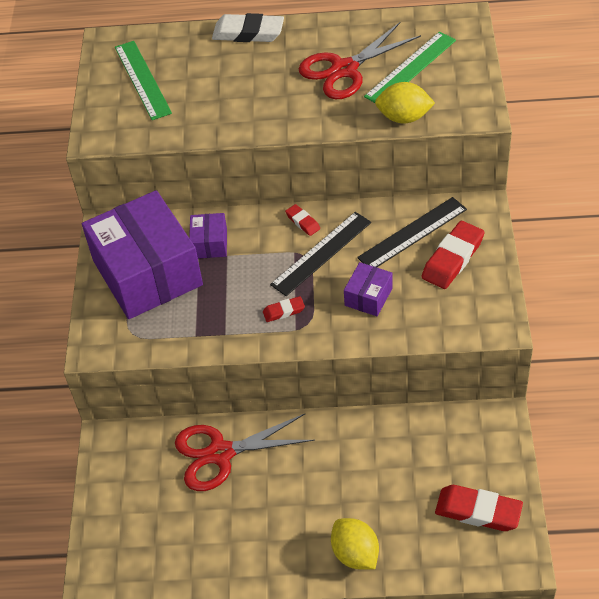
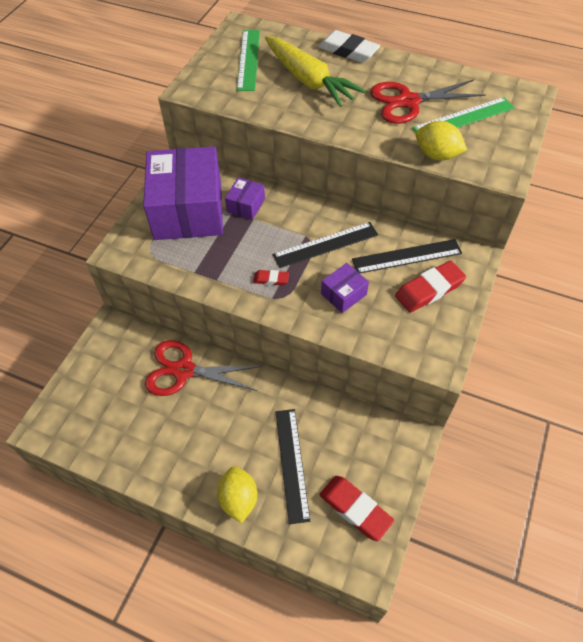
camera: 20 degrees right, 5 degrees up
(224, 81) = (308, 80): none -> yellow carrot
(303, 222) = (324, 215): red eraser -> none
(391, 496) = (292, 464): none -> black ruler

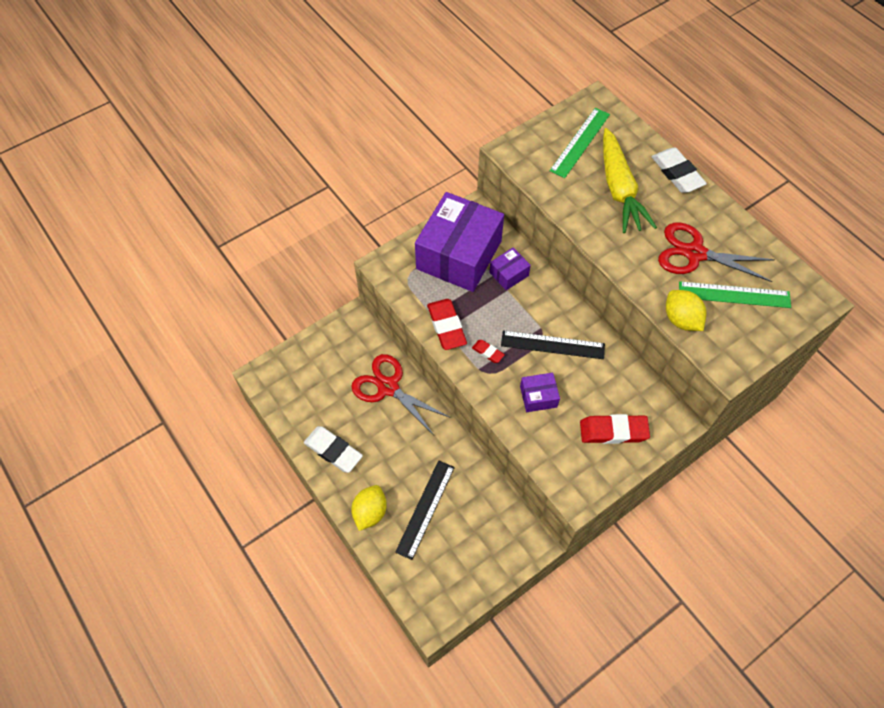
camera: 30 degrees right, 5 degrees up
(164, 460) = (333, 451): none -> white eraser
(355, 509) = (451, 571): red eraser -> red eraser (446, 326)
(407, 256) = (615, 391): black ruler -> none

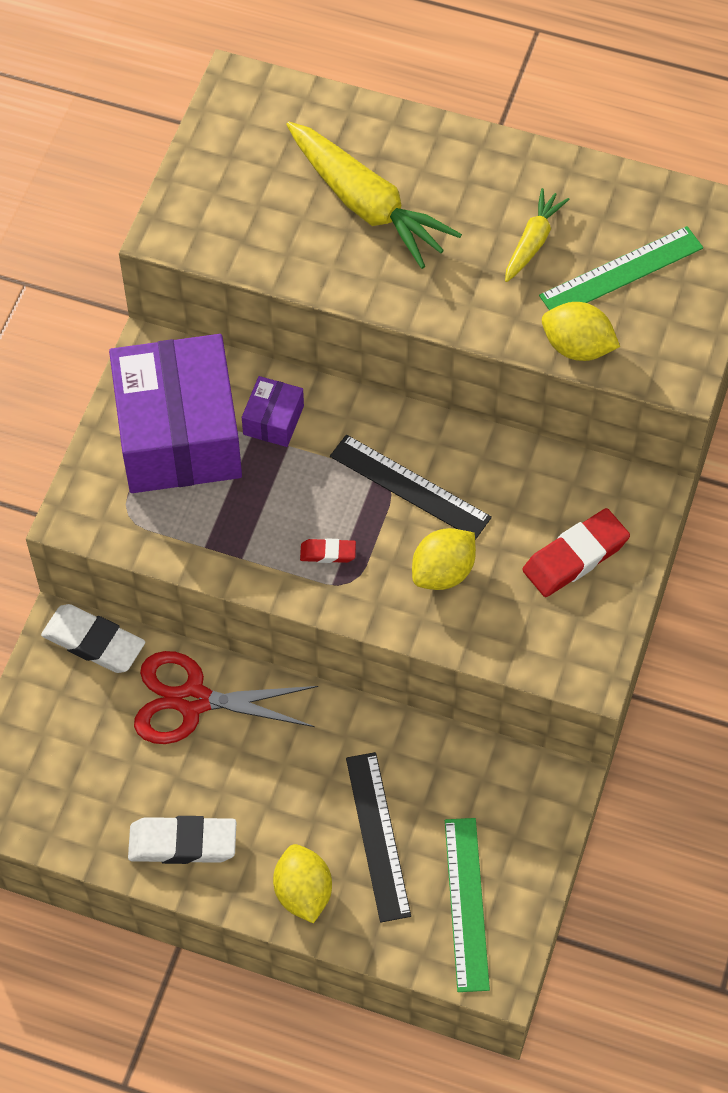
camera: 35 degrees left, 0 degrees up
(446, 326) = (241, 551): red eraser -> none
(538, 397) = (443, 572): purple box -> yellow lemon
(552, 345) = (410, 486): black ruler -> black ruler turned 60 degrees clockwise
(580, 142) = (260, 163): green ruler -> green ruler (466, 903)
(677, 173) = (429, 136): white eraser -> white eraser (94, 642)
(695, 253) = (532, 242): red scissors -> yellow carrot

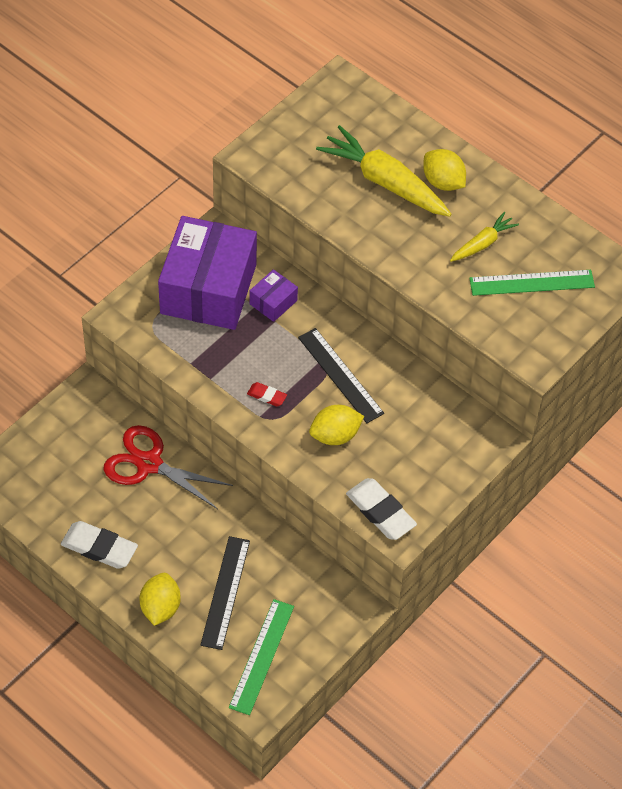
camera: 20 degrees right, 5 degrees down
(94, 642) = (104, 405): white eraser -> white eraser (380, 512)
(365, 204) = (385, 182): yellow carrot -> yellow carrot turned 150 degrees clockwise
(575, 557) = (427, 458): red eraser -> none
(577, 347) = (478, 319): yellow lemon -> yellow lemon (443, 182)

